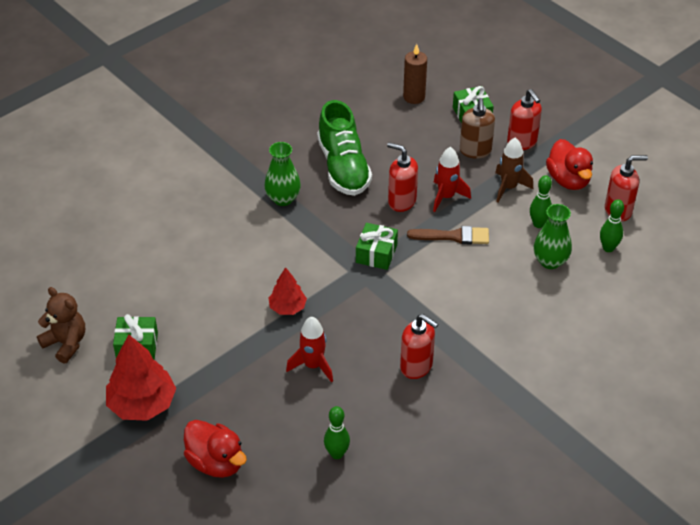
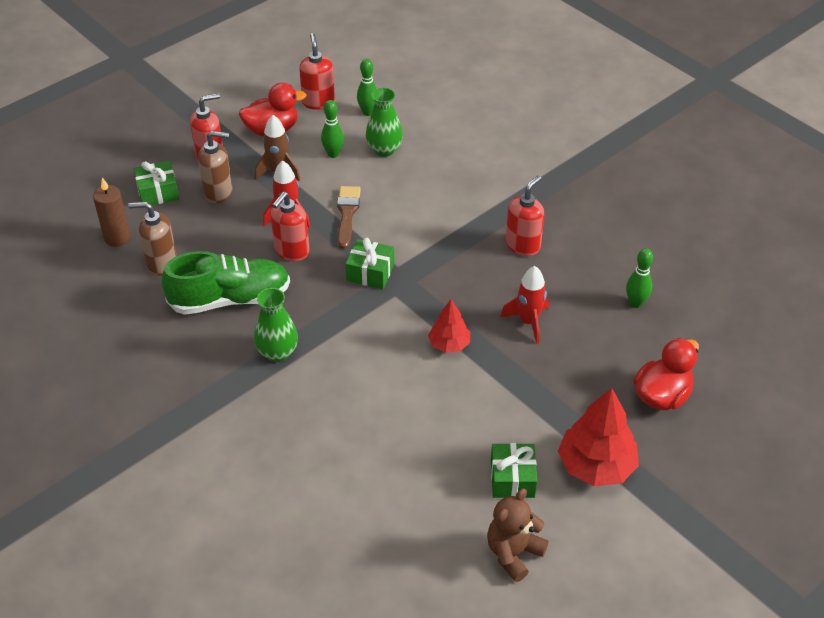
camera: 90 degrees left, 0 degrees up
(384, 125) = (161, 263): none -> brown soap dispenser

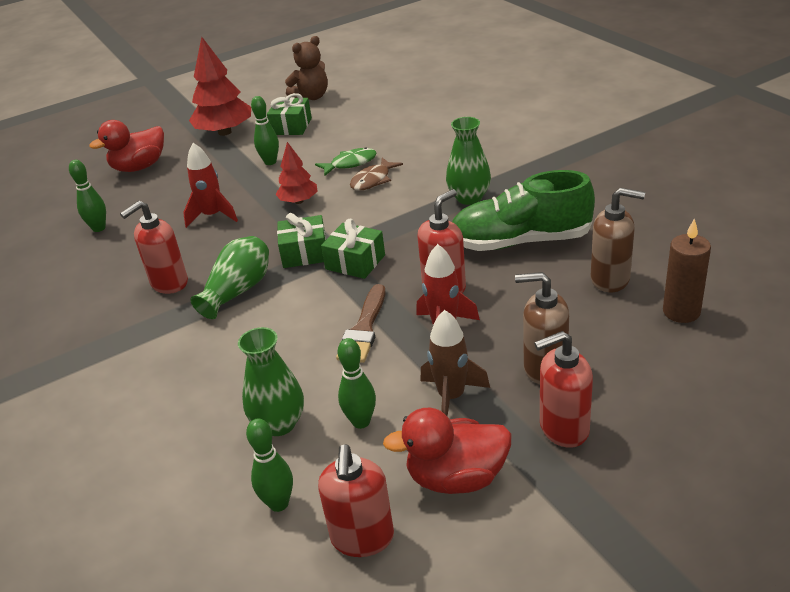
camera: 165 degrees left, 10 degrees down
(158, 192) = (640, 373): green gift -> green gift (305, 253)
(380, 377) = (373, 180): none -> brown fish
(413, 404) = (350, 164): none -> green fish
(459, 241) = (238, 291): none -> green vase
(507, 406) = (270, 162): none -> green bowling pin

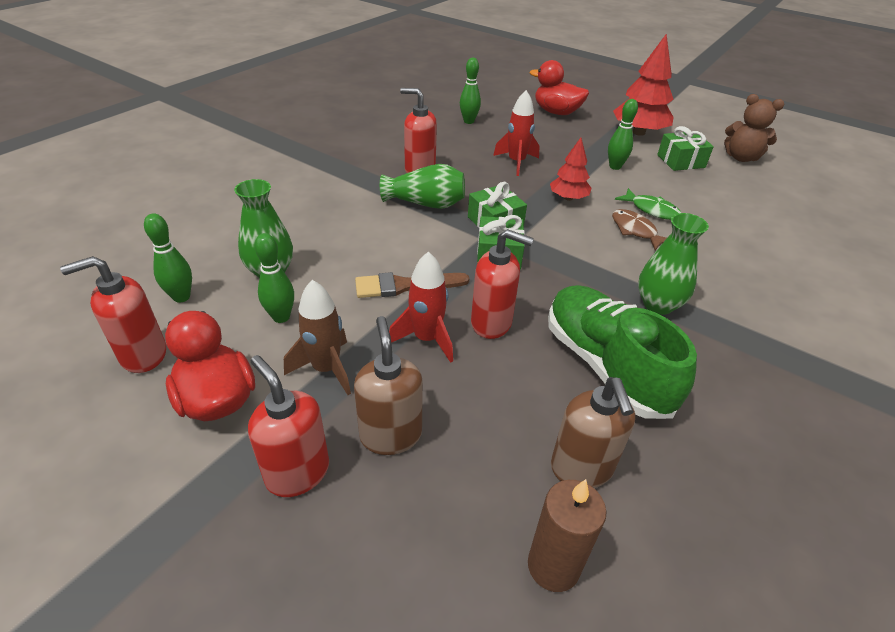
camera: 60 degrees right, 5 degrees up
(373, 180) = (635, 231): brown fish -> brown fish turned 45 degrees clockwise

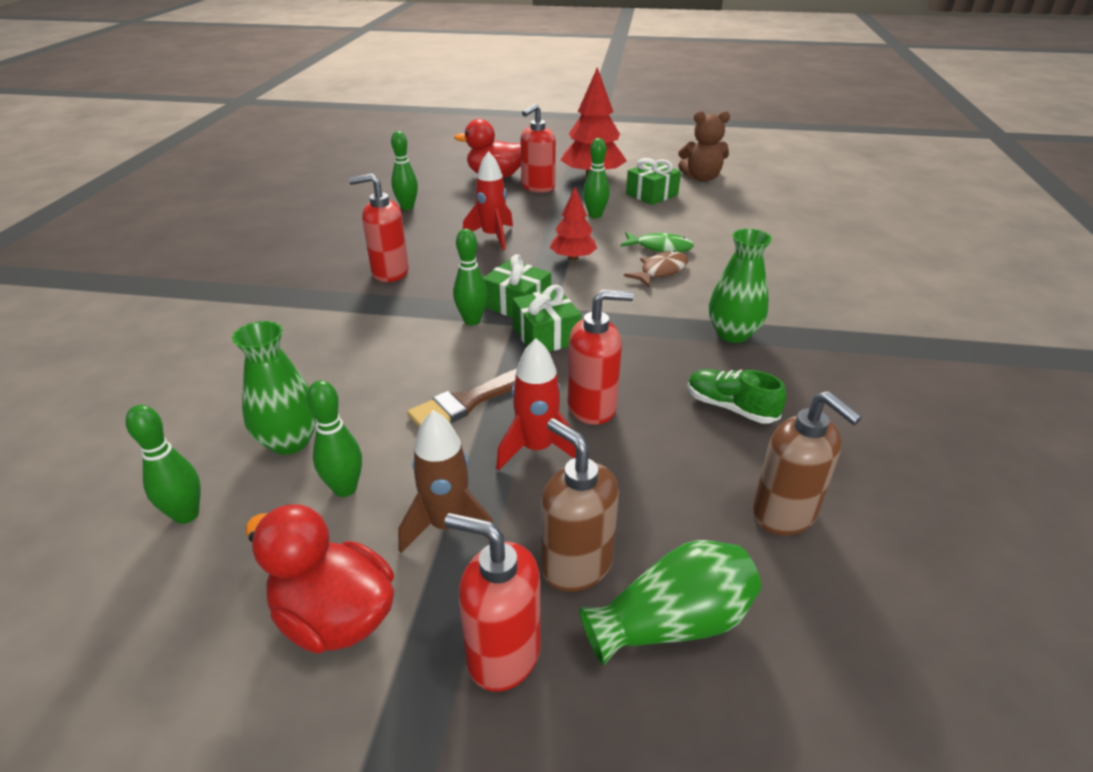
camera: 25 degrees left, 5 degrees down
(143, 355) = (185, 607): red soap dispenser -> red soap dispenser (538, 187)
(426, 204) = (425, 306): green vase -> green vase (672, 623)
(452, 225) = (472, 321): none -> green bowling pin
(553, 566) = (831, 618): brown candle -> none
(605, 365) = (730, 407): green shoe -> green shoe, size x0.51
(635, 231) = (661, 271): brown fish -> brown fish turned 105 degrees clockwise

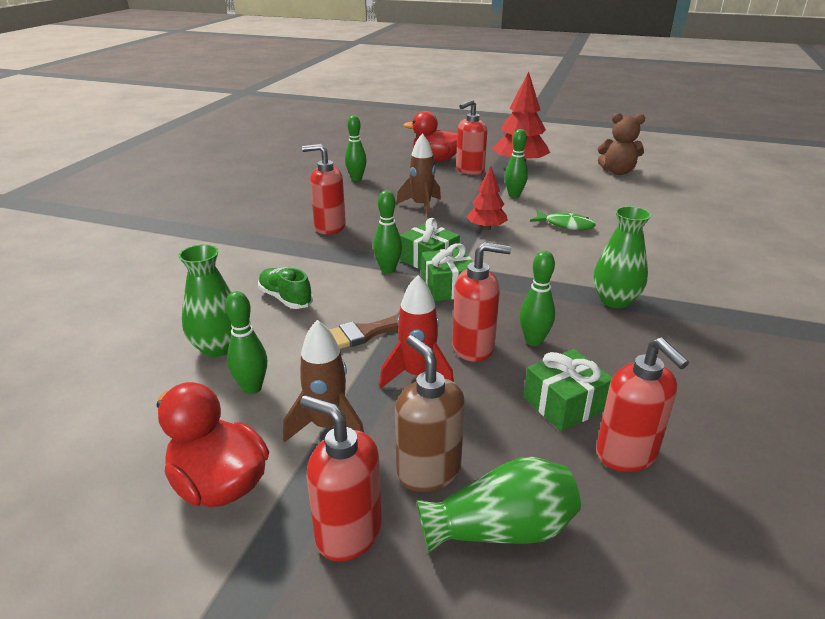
camera: 10 degrees right, 5 degrees down
(186, 515) = (125, 393): green bowling pin -> green bowling pin (533, 341)
(493, 237) = (421, 206): red rocket -> brown rocket
(652, 194) = (569, 182): green gift -> green gift (565, 404)
(661, 271) = (561, 244): brown fish -> none
(730, 407) = (598, 360): green shoe -> green shoe (285, 298)
(784, 514) = (626, 454): brown soap dispenser -> red soap dispenser

